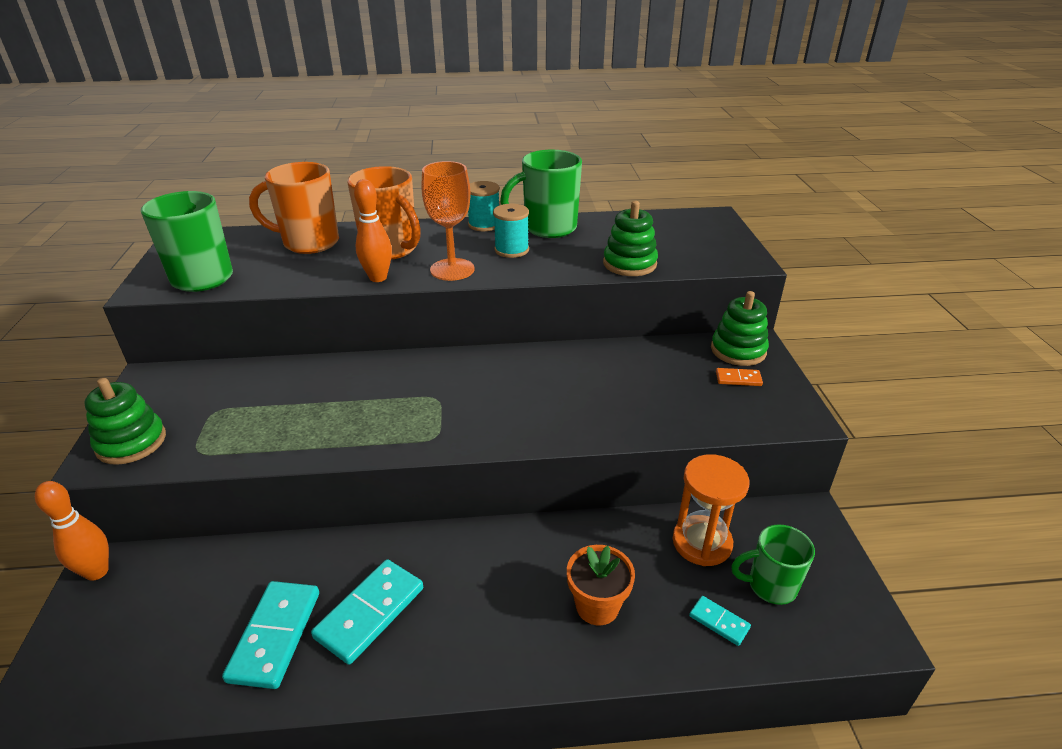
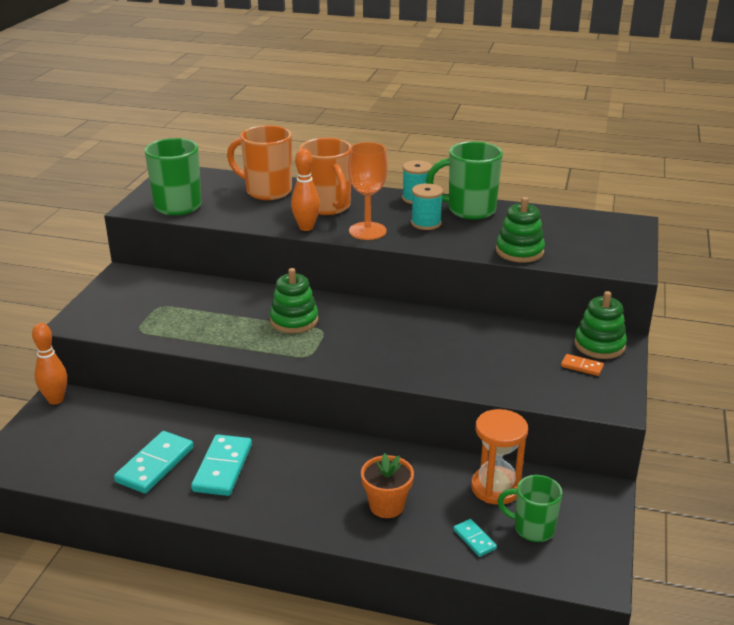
camera: 20 degrees right, 5 degrees down
(131, 442) = (98, 315): green stacking toy -> green stacking toy (294, 320)
(370, 612) = (222, 468): turquoise domino -> turquoise domino turned 45 degrees counterclockwise

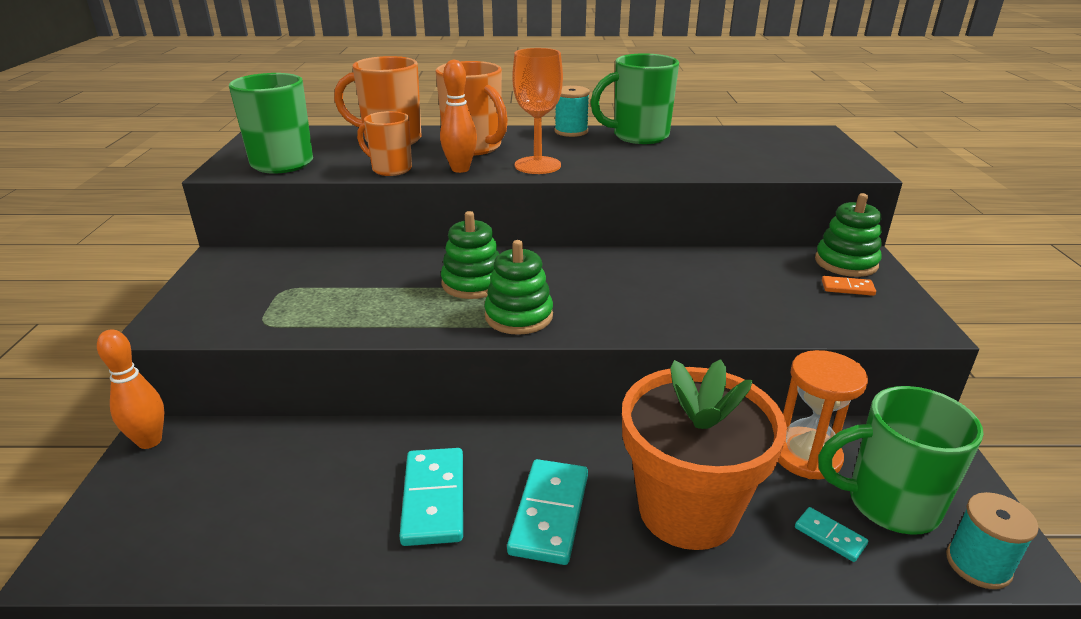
camera: 15 degrees left, 0 degrees up
(155, 465) = (330, 514): turquoise domino -> turquoise domino (550, 514)
(254, 221) = (390, 169): none -> orange mug
(386, 506) = (687, 510): orange flower pot -> orange flower pot, size x1.99
(426, 223) = (600, 152): turquoise spool -> turquoise spool (978, 564)
(519, 251) = (727, 167): green stacking toy -> green stacking toy (519, 316)
(532, 528) = (889, 504): green mug -> green mug, size x1.57

